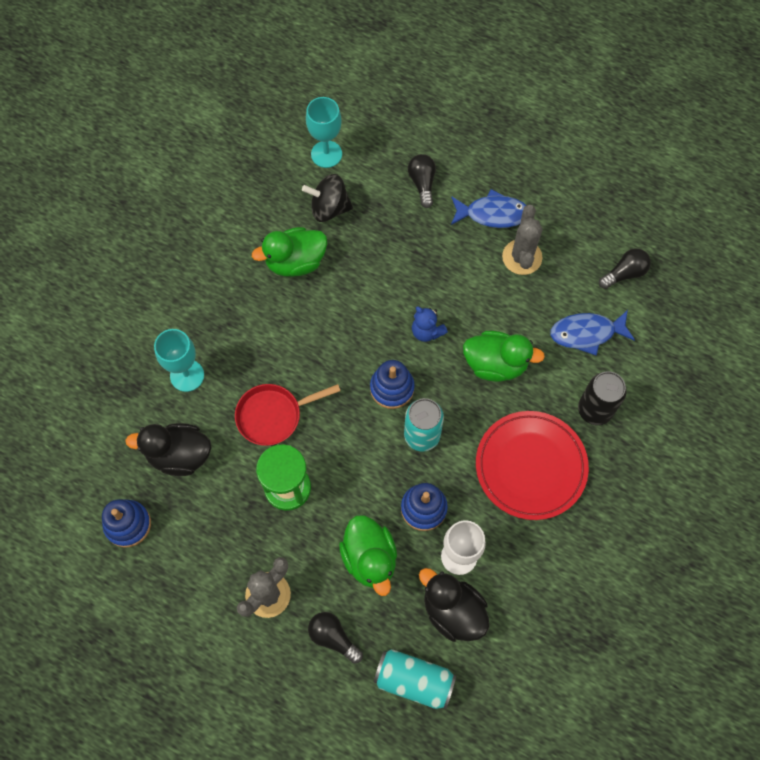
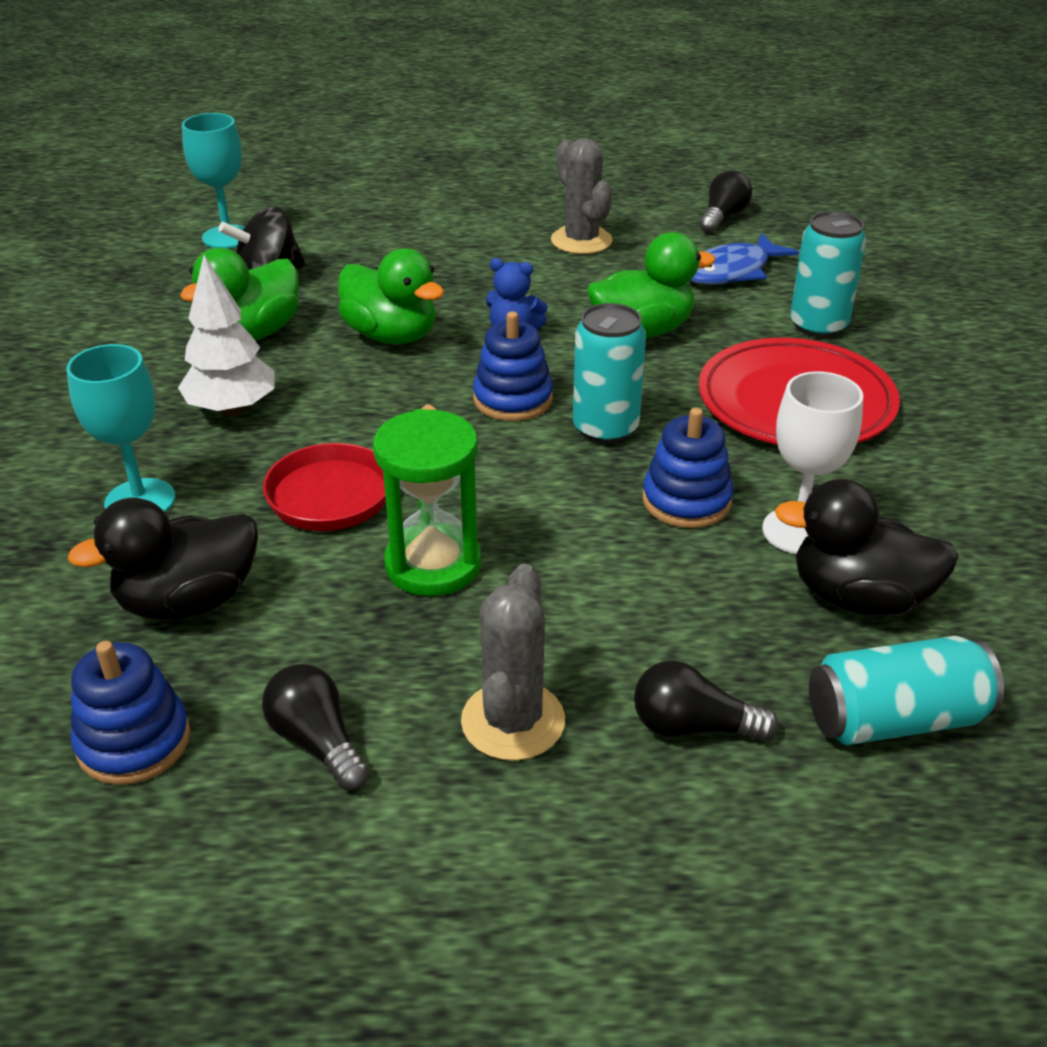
camera: 30 degrees left, 30 degrees down
(256, 325) = (232, 409): none -> white tree
(370, 558) = (657, 593): green duck -> green duck (391, 336)
(422, 183) = (388, 224): black light bulb -> black light bulb (317, 742)
(492, 214) = (507, 221): blue fish -> none
(594, 410) = (818, 326): black can -> turquoise can

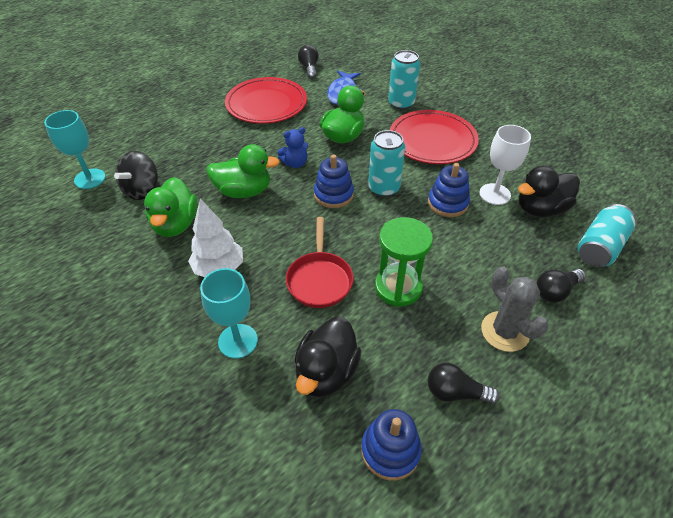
camera: 40 degrees left, 10 degrees up
(581, 241) = (266, 104): grey cactus -> red plate

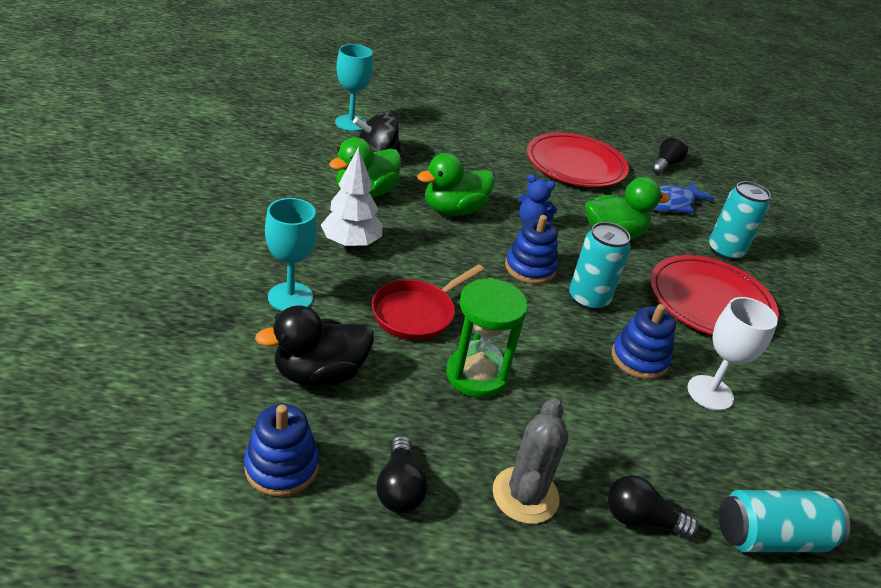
camera: 40 degrees right, 10 degrees down
(244, 191) = (453, 210): green duck -> green duck turned 105 degrees clockwise
(455, 392) = (399, 488): black light bulb -> black light bulb turned 150 degrees counterclockwise
(540, 209) = (748, 447): black duck -> none

